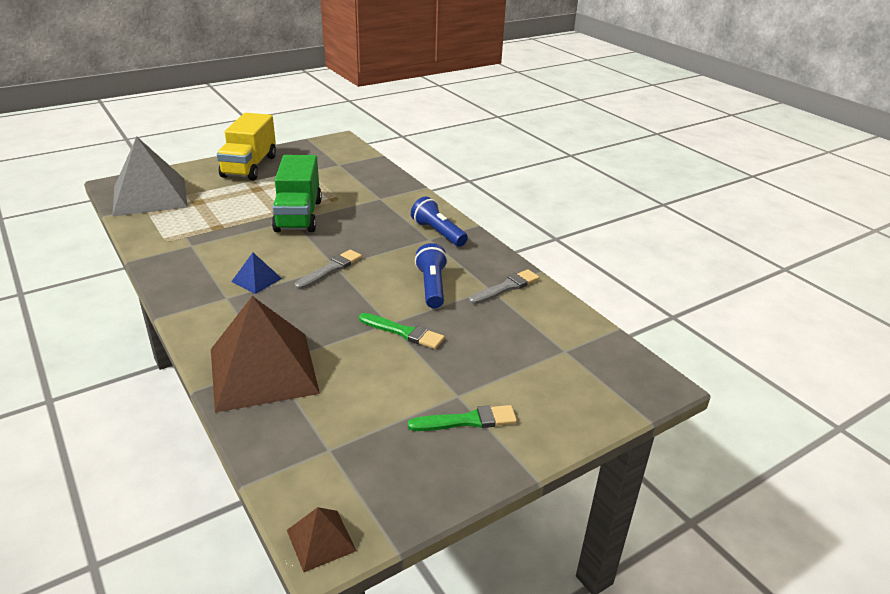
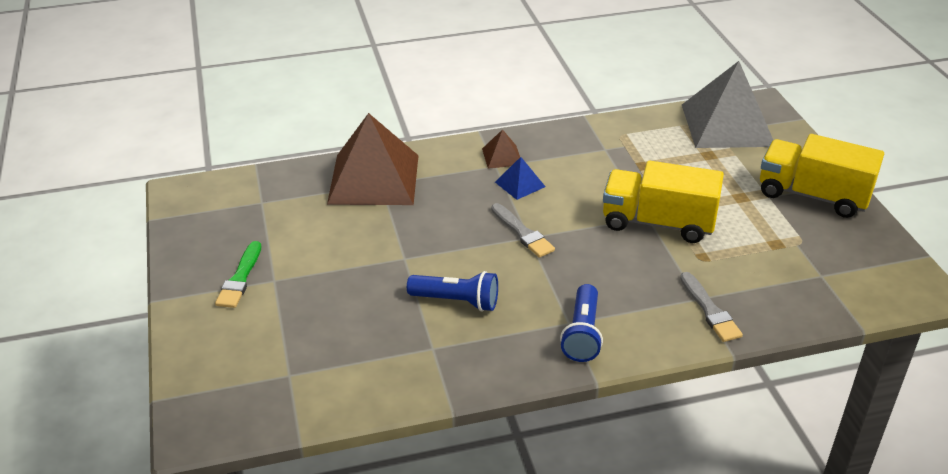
camera: 110 degrees right, 5 degrees up
(298, 215) = (658, 223): green truck -> yellow truck
(321, 540) = (185, 190): brown pyramid -> brown pyramid (502, 156)
(403, 332) = (384, 265): green brush -> none
(438, 233) = (582, 334): blue flashlight -> blue flashlight turned 120 degrees clockwise
(506, 287) = (428, 363): grey brush -> grey brush (710, 310)

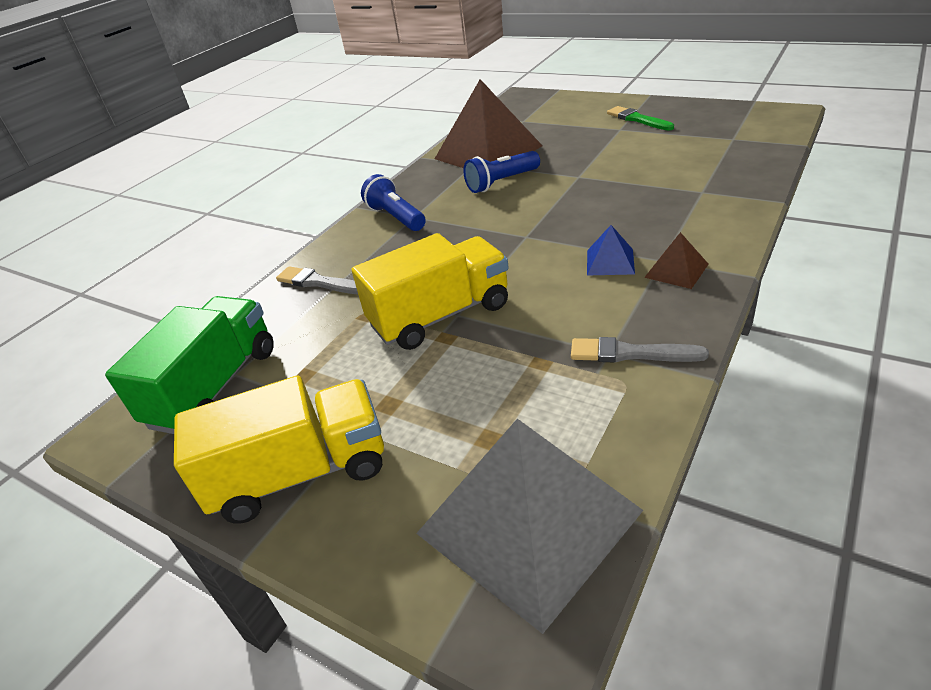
camera: 140 degrees right, 0 degrees up
(374, 179) = (714, 190): brown pyramid -> brown pyramid (488, 152)
(522, 233) = (535, 235): grey brush -> grey brush (630, 353)
(839, 274) = (215, 387): none -> green truck

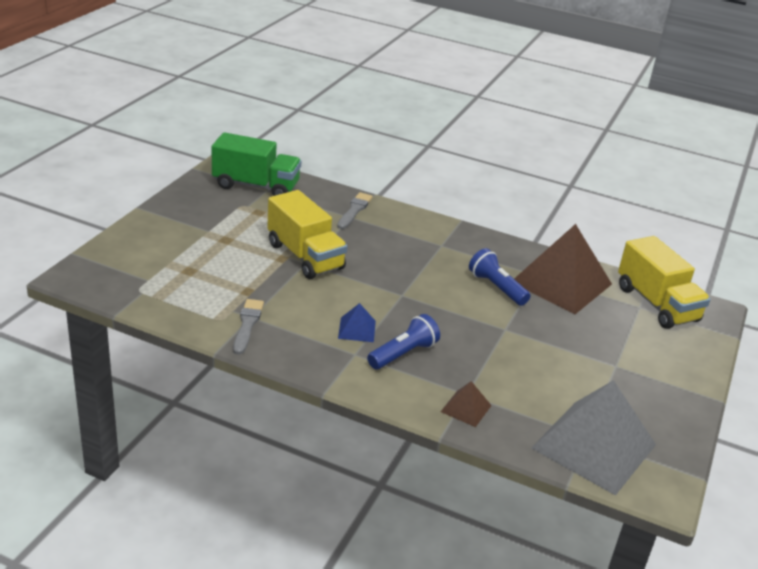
camera: 75 degrees right, 5 degrees down
(300, 473) = (182, 217): yellow truck -> yellow truck (656, 304)
(396, 217) = (441, 237): blue flashlight -> blue flashlight (403, 354)
(528, 522) = (130, 279): grey pyramid -> grey pyramid (593, 446)
(637, 119) = (642, 380): green brush -> none
(676, 270) = (338, 358): brown pyramid -> brown pyramid (466, 408)

